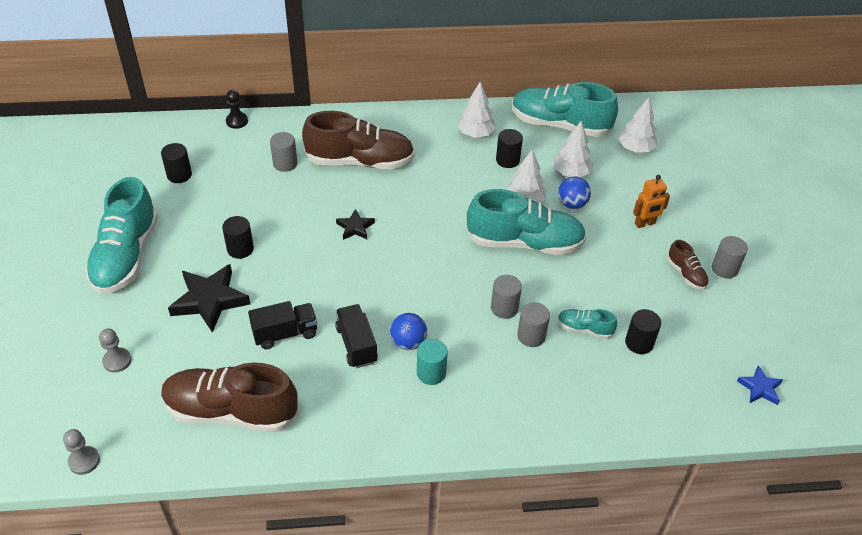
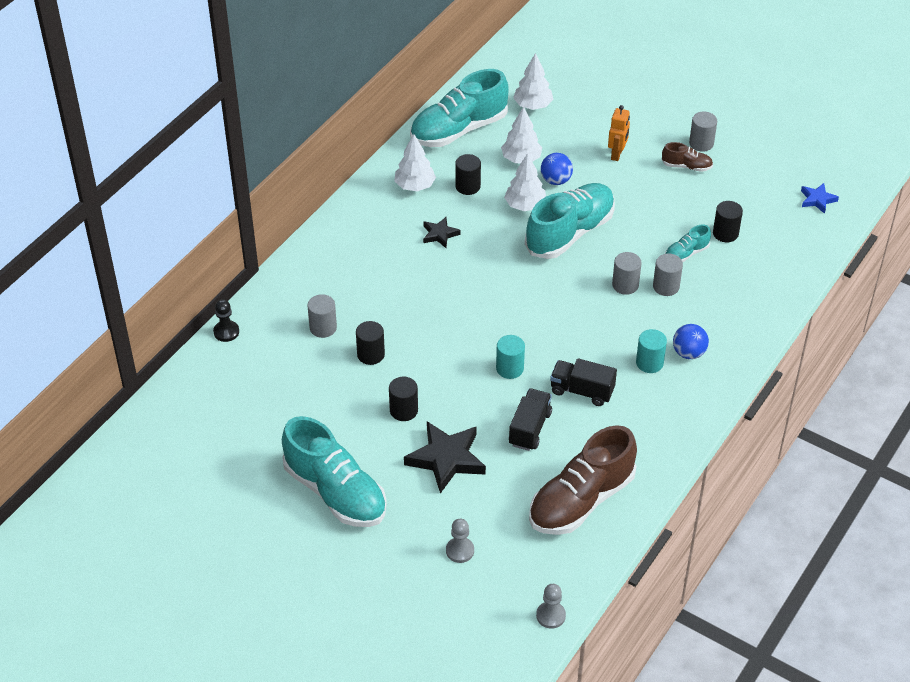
camera: 50 degrees left, 0 degrees up
(179, 175) = (261, 408): black cylinder -> black cylinder (371, 354)
(340, 286) = (509, 368): none -> turquoise cylinder
(355, 227) = (451, 324): black star -> black star (439, 234)
(360, 161) = (372, 277): brown shoe -> none
(408, 342) = (608, 359): blue ball -> blue ball (688, 353)

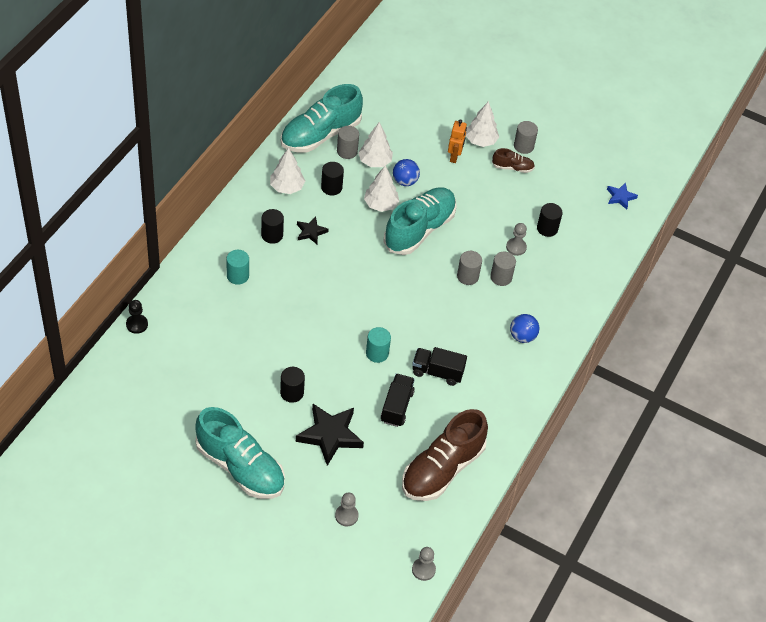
camera: 10 degrees left, 5 degrees up
(323, 328) = (219, 319): grey cylinder -> grey cylinder (347, 151)
(371, 354) = (260, 343): black cylinder -> black cylinder (272, 235)
(533, 105) = (381, 112): white tree -> white tree (480, 141)
(649, 363) = (491, 346): turquoise cylinder -> turquoise cylinder (237, 276)
(686, 254) = (516, 247): turquoise shoe -> grey pawn

